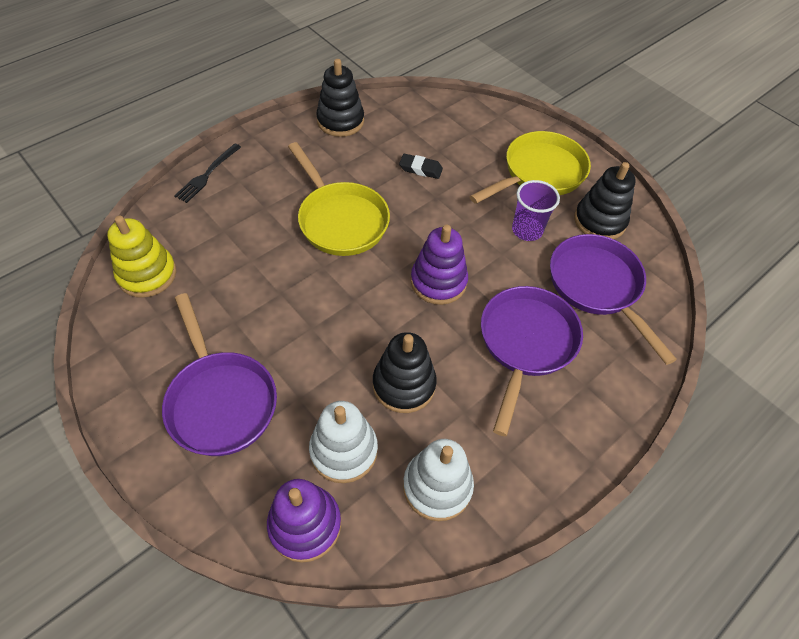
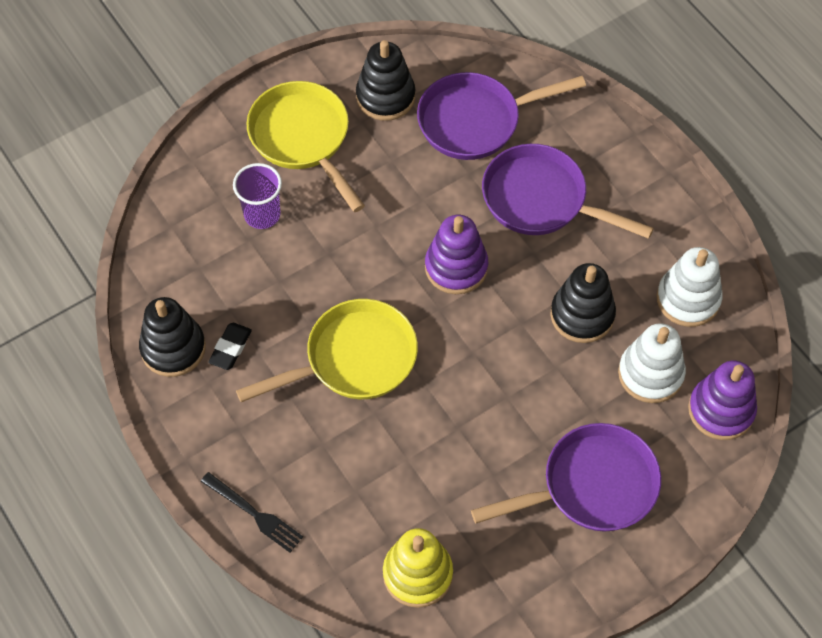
camera: 80 degrees left, 5 degrees up
(420, 169) = (278, 263): black eraser -> black eraser (230, 348)
(527, 230) = (391, 169): purple cup -> purple cup (262, 214)

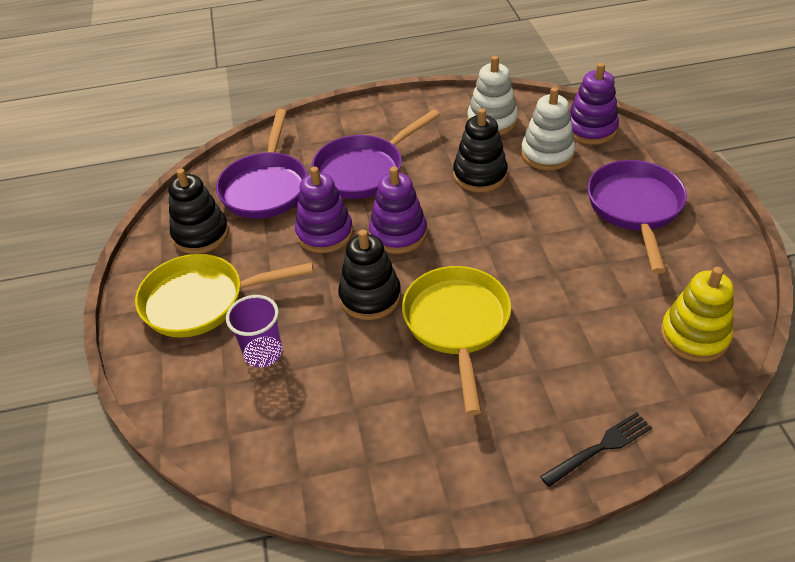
camera: 65 degrees left, 15 degrees down
(173, 348) = (376, 472): black stacking toy -> black stacking toy (370, 297)
(230, 348) = (401, 419): black eraser -> none
(430, 201) = (324, 233): none -> purple stacking toy

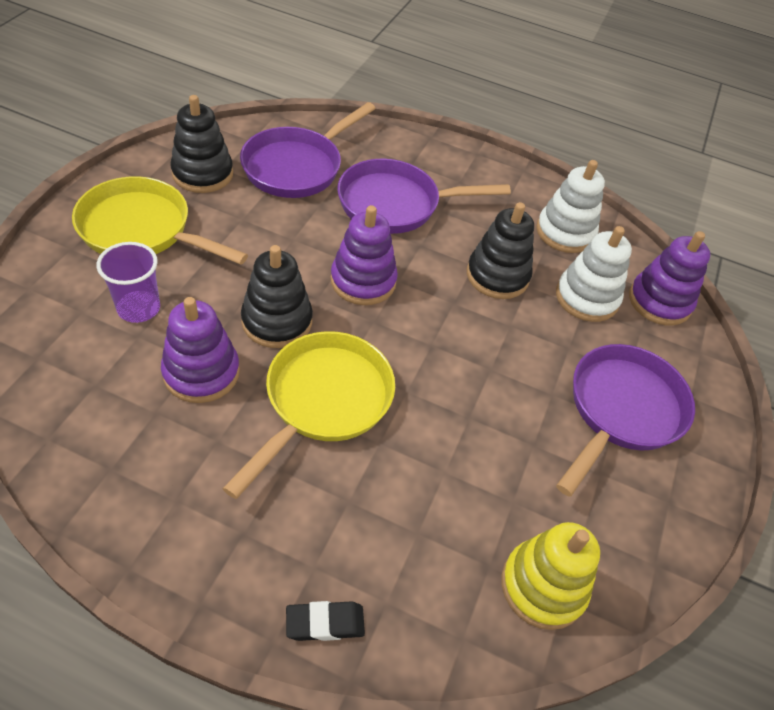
camera: 25 degrees right, 5 degrees up
(324, 233) = (301, 238): purple stacking toy -> purple stacking toy (201, 372)
(600, 447) = (325, 623): black fork -> black eraser

